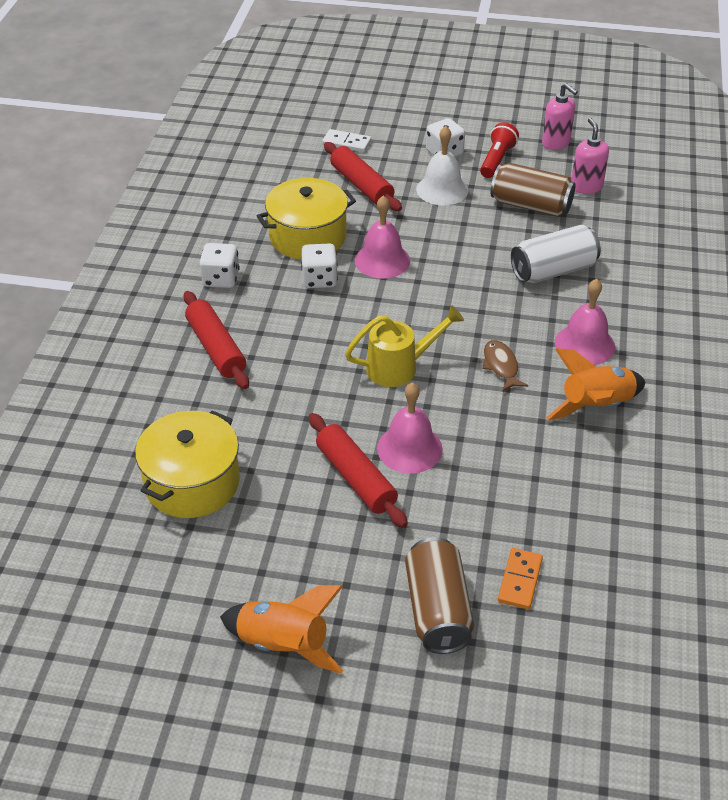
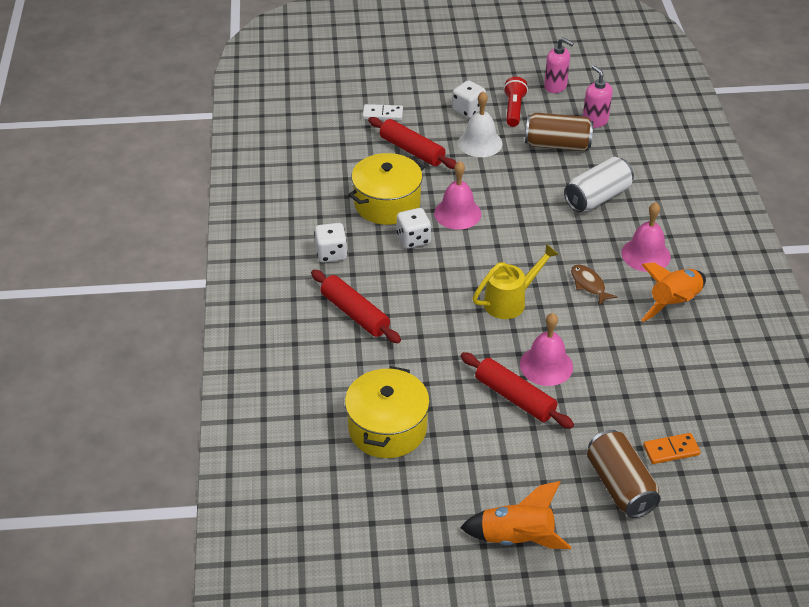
camera: 15 degrees left, 0 degrees up
(519, 580) = (671, 450): orange domino -> orange domino turned 75 degrees clockwise

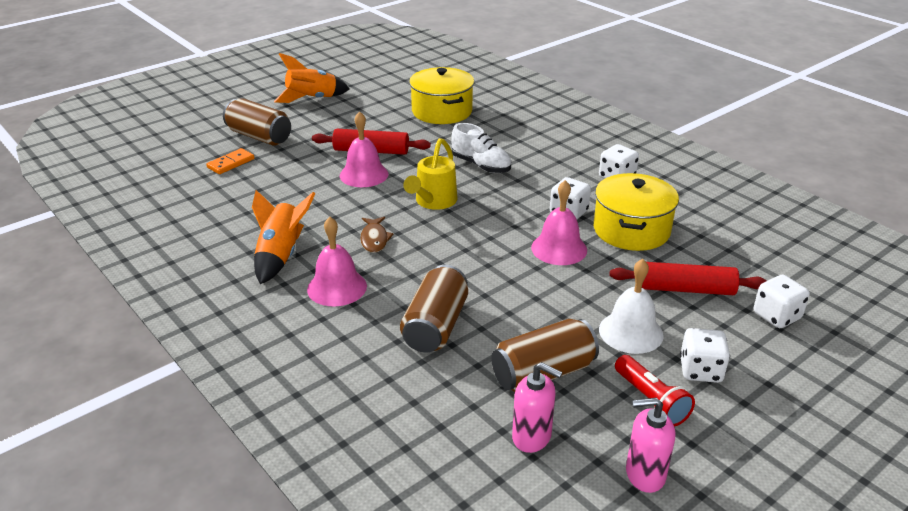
camera: 145 degrees right, 10 degrees down
(355, 313) = (542, 152): red rolling pin -> none
(382, 114) = (776, 316): white domino -> white dice
(428, 324) = (481, 165): none -> white shoe
(589, 285) = (374, 239): brown fish -> brown fish turned 60 degrees clockwise
(597, 197) = (436, 326): white can -> brown can

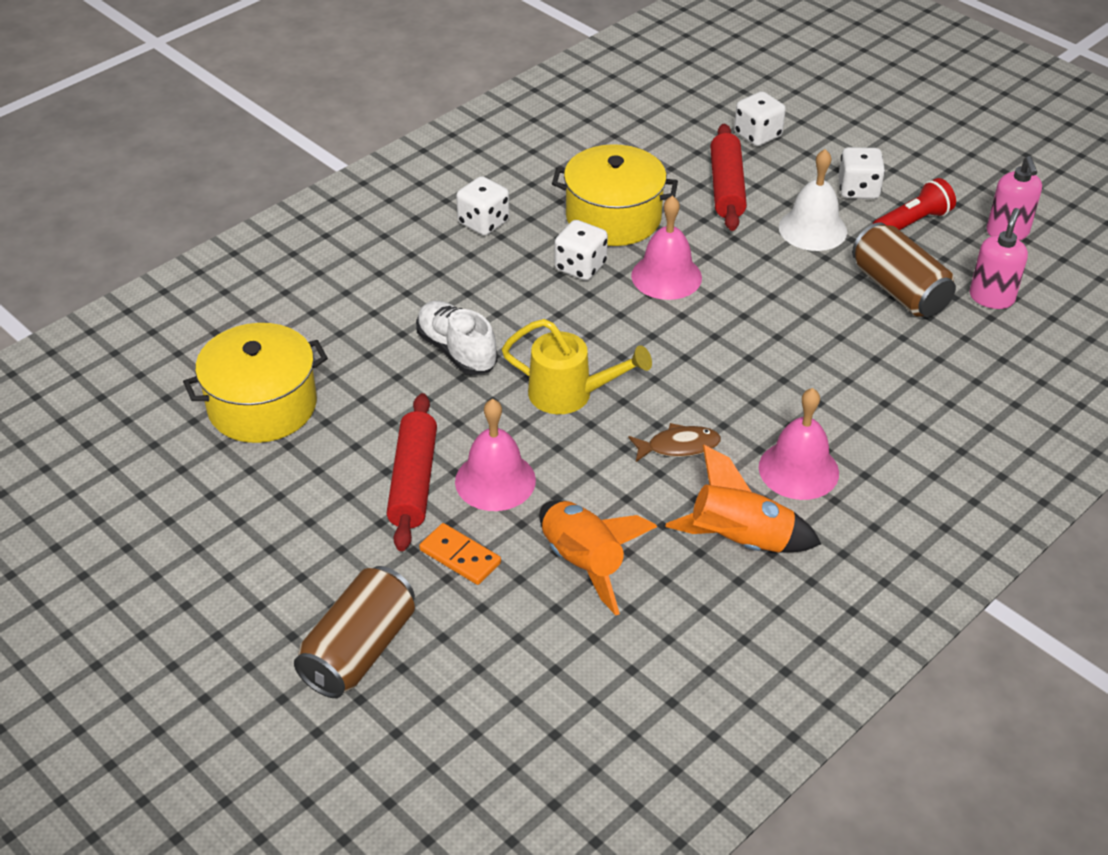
camera: 95 degrees left, 10 degrees up
(231, 163) = (468, 670): orange domino -> orange domino (460, 556)
(312, 99) = (191, 598): orange rocket -> orange rocket (583, 563)
(436, 326) = (848, 373): brown can -> none
(481, 165) = (457, 351): white shoe -> white shoe turned 75 degrees counterclockwise

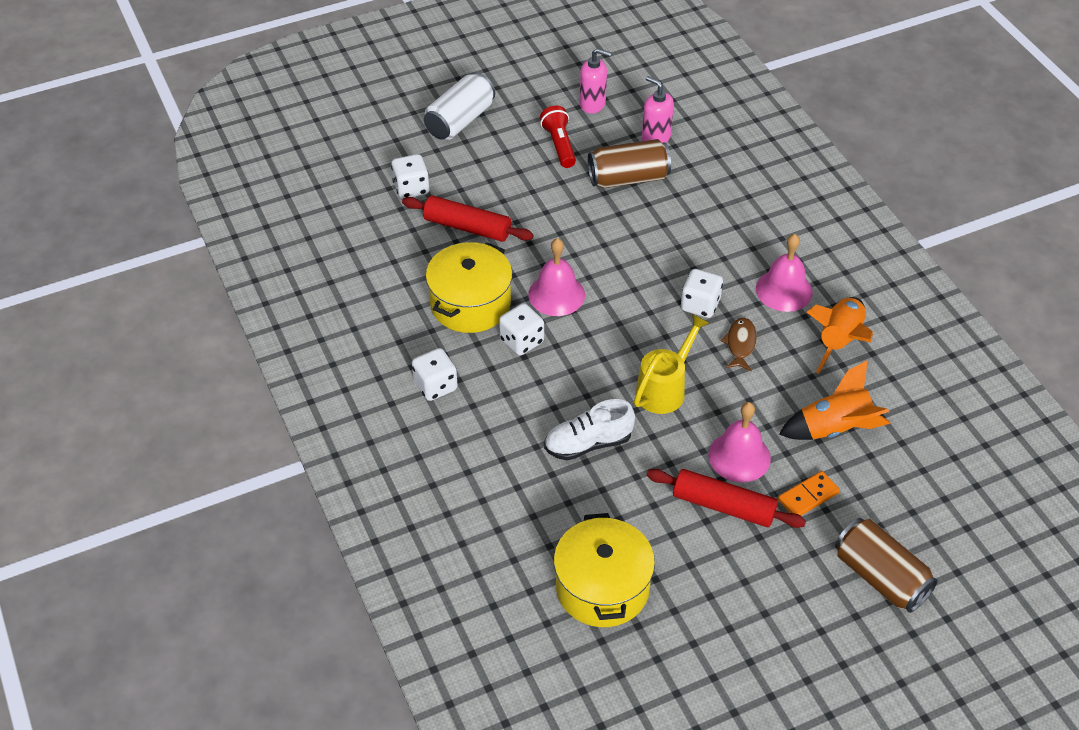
camera: 70 degrees left, 5 degrees up
(812, 229) = (541, 198): white bell -> none
(858, 190) = (508, 158): white dice -> white dice (700, 305)
(891, 141) = (460, 121): none -> white can

